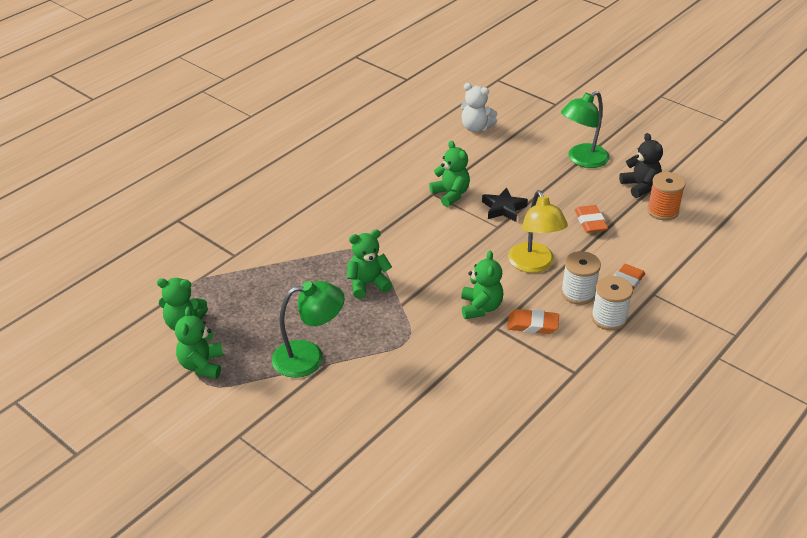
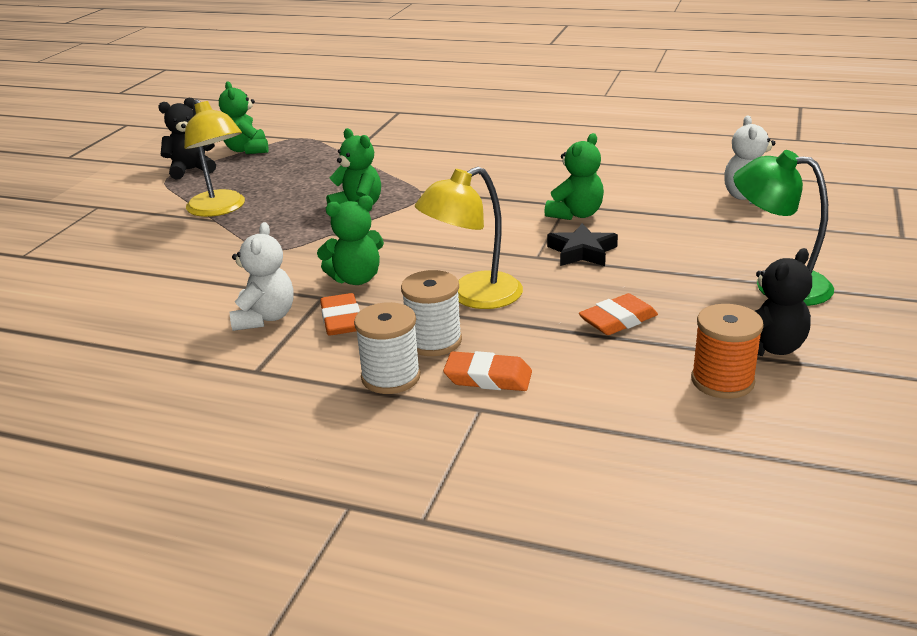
camera: 70 degrees right, 10 degrees down
(202, 365) = (191, 170): green teddy bear -> black teddy bear
(309, 357) = (220, 209): green lamp -> yellow lamp
(510, 358) = (265, 318): none -> white teddy bear

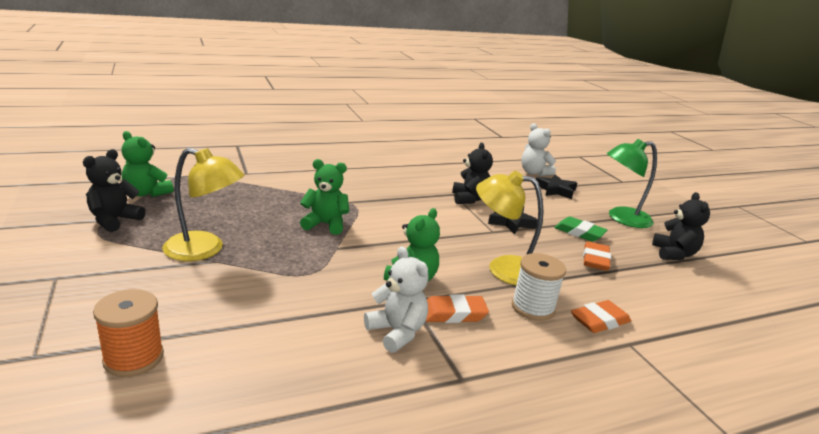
camera: 45 degrees left, 5 degrees down
(341, 320) = (453, 313): orange eraser -> orange eraser turned 45 degrees counterclockwise
(391, 377) = (552, 344): white spool -> none
(473, 296) = (503, 268): yellow lamp -> yellow lamp turned 90 degrees clockwise
(576, 214) = (469, 199): green teddy bear -> black teddy bear
(661, 285) = (579, 232): none -> green eraser
(722, 381) = (689, 279): orange spool -> orange spool (133, 358)
(737, 227) = (555, 190): none -> black star

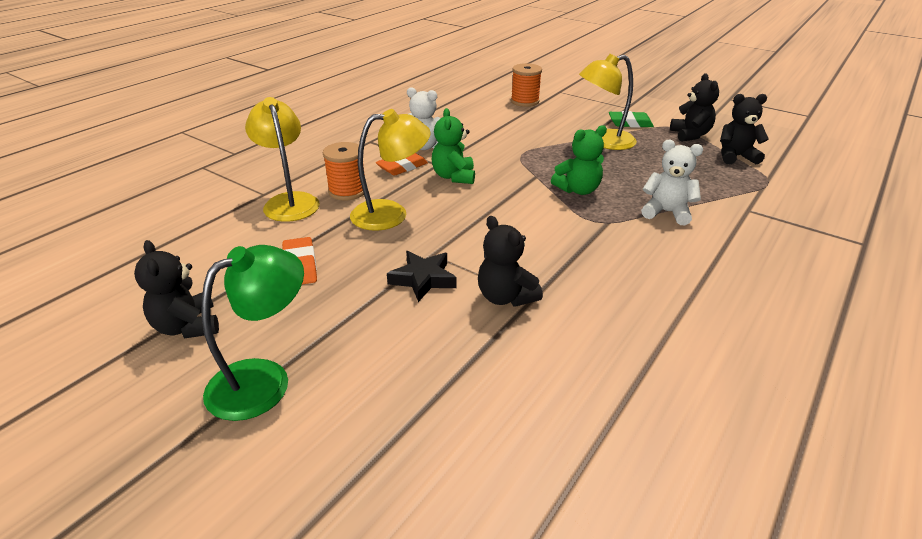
camera: 150 degrees right, 10 degrees up
(147, 193) = (735, 157): green teddy bear -> black teddy bear
(533, 308) = (347, 191): white spool -> orange spool
(534, 172) = (475, 461): white teddy bear -> white teddy bear (666, 212)
(555, 190) = (401, 408): black star -> none
(579, 232) = (328, 304): green eraser -> green eraser (630, 123)
(599, 321) = (289, 201): orange eraser -> yellow lamp

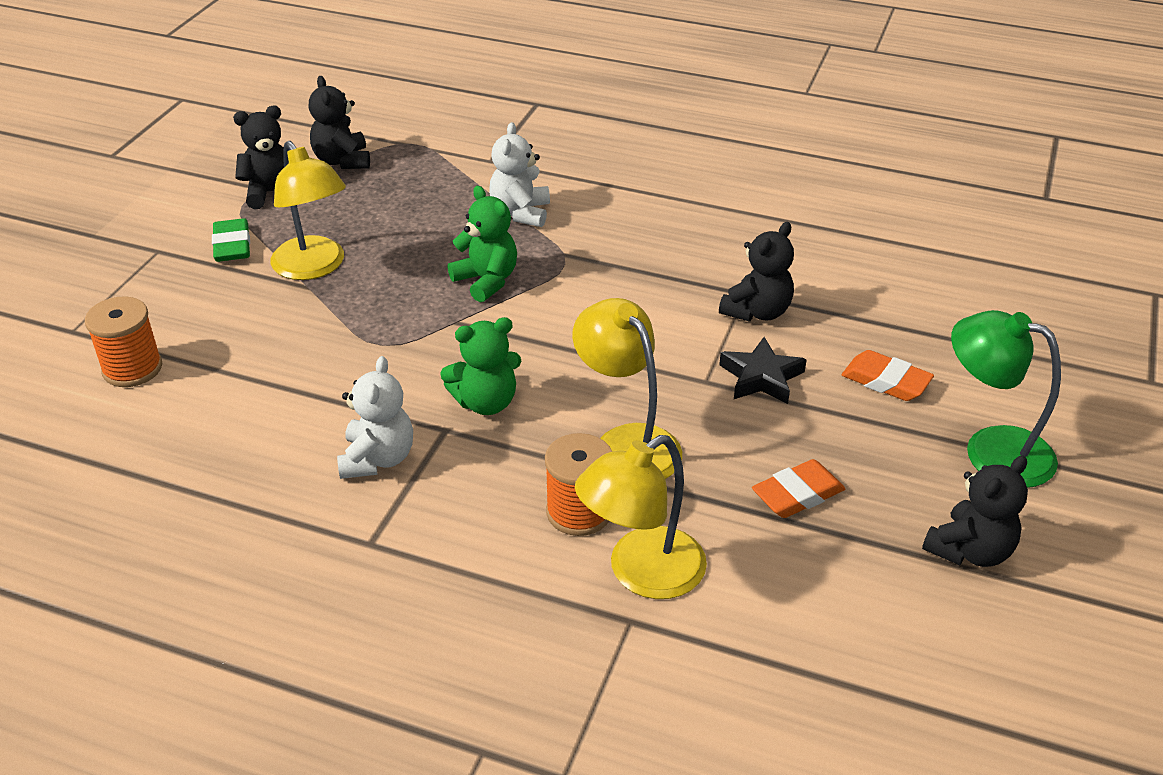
camera: 105 degrees left, 5 degrees up
(402, 167) = (469, 469): orange eraser -> orange eraser (886, 381)

